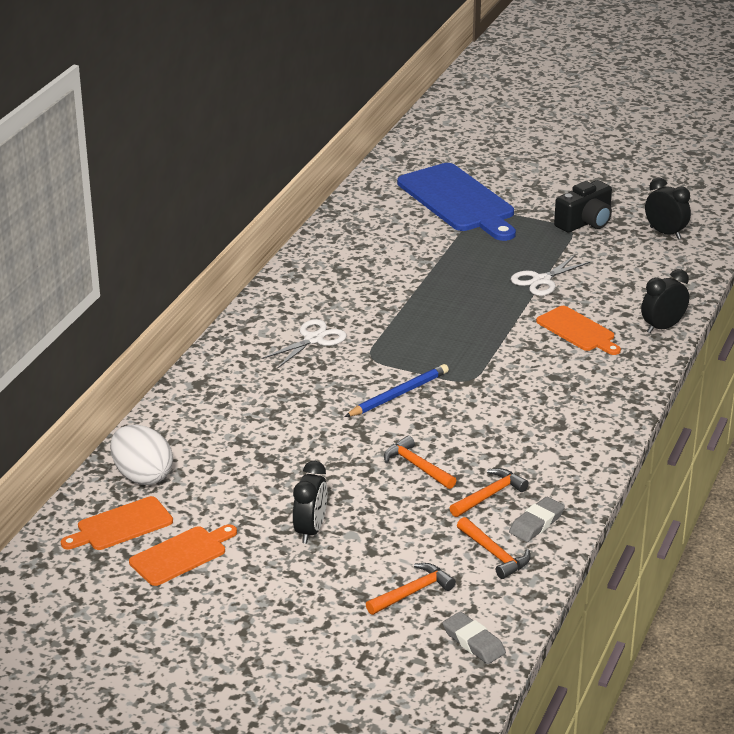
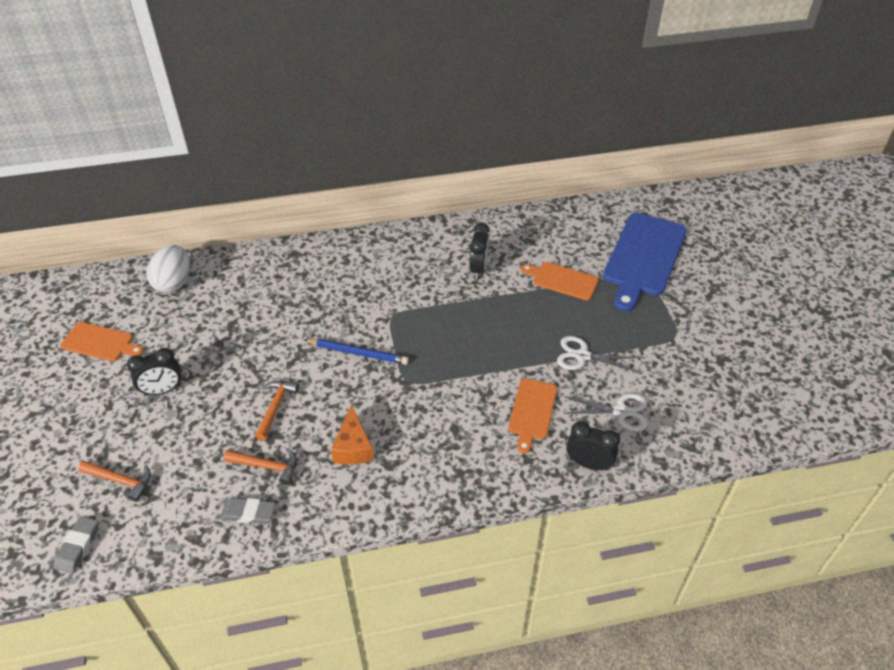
camera: 55 degrees right, 15 degrees up
(121, 525) = (116, 301): orange cutting board -> orange cutting board (562, 280)
(313, 339) = (390, 278): white scissors -> white scissors (620, 412)
(494, 554) = (193, 506): orange hammer -> none
(518, 438) = (353, 447): none -> orange cheese
(585, 222) = (695, 340): black camera -> none
(665, 233) = (736, 397): black clock -> black clock (478, 269)

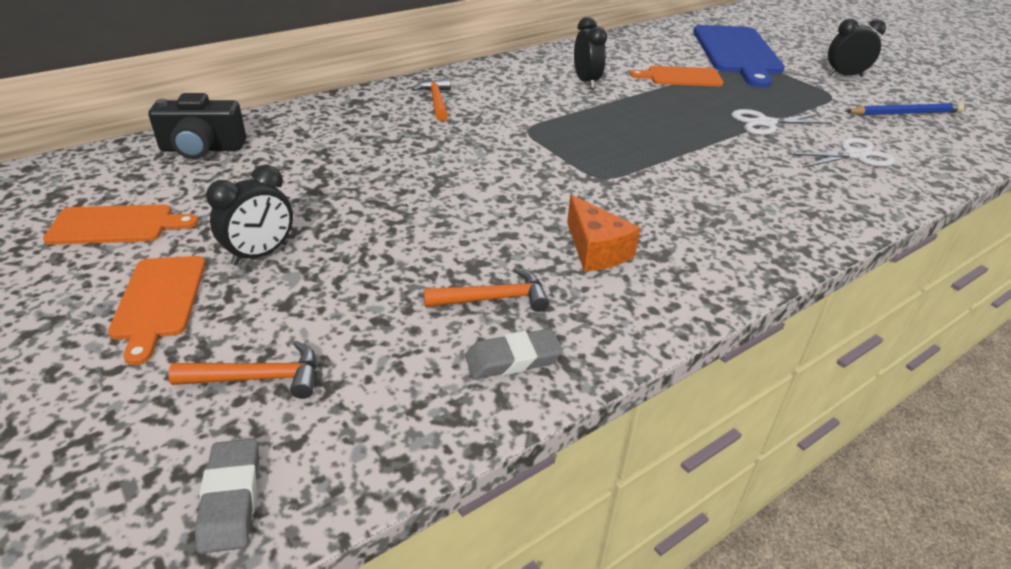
camera: 25 degrees left, 10 degrees down
(174, 283) = (202, 148): white egg -> black camera
(275, 407) = (451, 235): orange hammer -> orange hammer (436, 101)
(358, 353) = (515, 166): blue pencil -> blue pencil (905, 113)
(532, 412) = (768, 174): orange cutting board -> orange cutting board (159, 301)
(588, 463) = (876, 201): black clock -> black clock (845, 75)

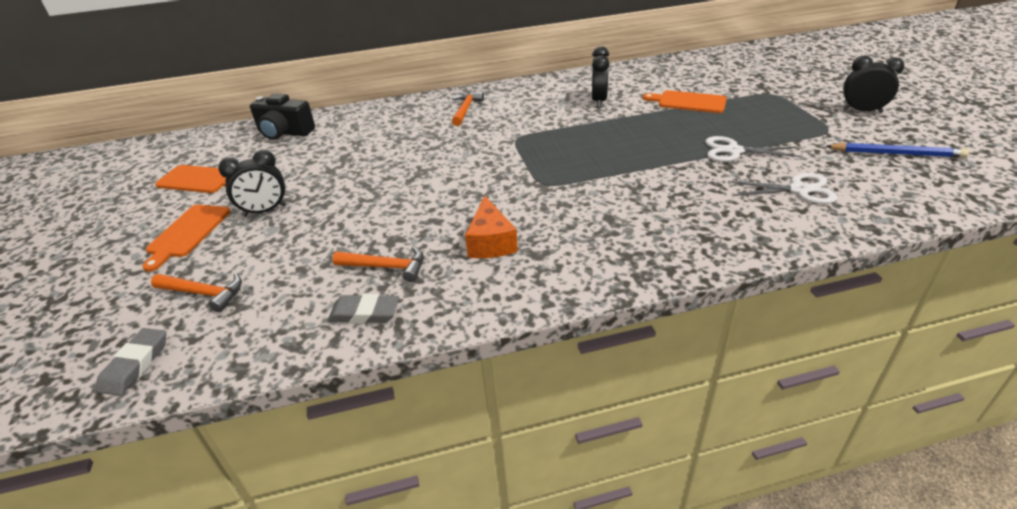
camera: 25 degrees right, 0 degrees up
(737, 53) = (764, 82): blue cutting board -> none

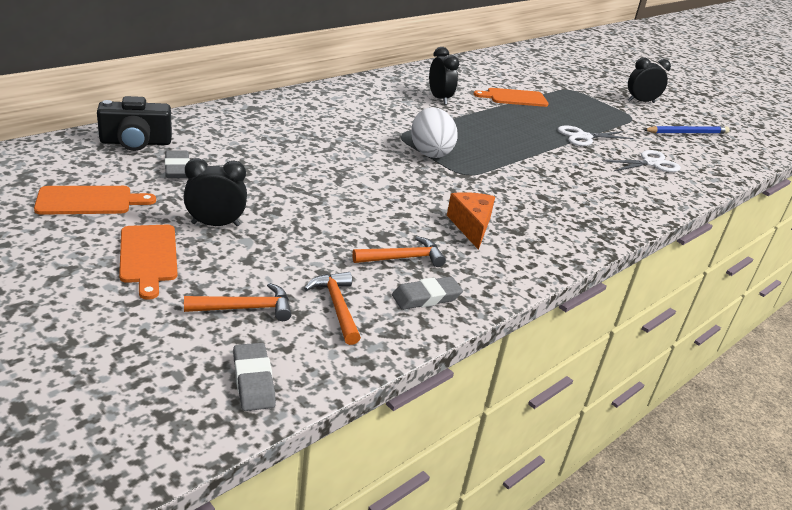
camera: 35 degrees left, 5 degrees down
(265, 211) = (215, 224): black clock -> black clock turned 135 degrees counterclockwise
(290, 157) = (177, 168): none -> grey eraser
(465, 109) = (320, 110): orange hammer -> orange hammer (337, 307)
(491, 242) = (471, 226): orange cheese -> orange cheese turned 150 degrees counterclockwise
(530, 157) = (430, 152): none -> white egg

